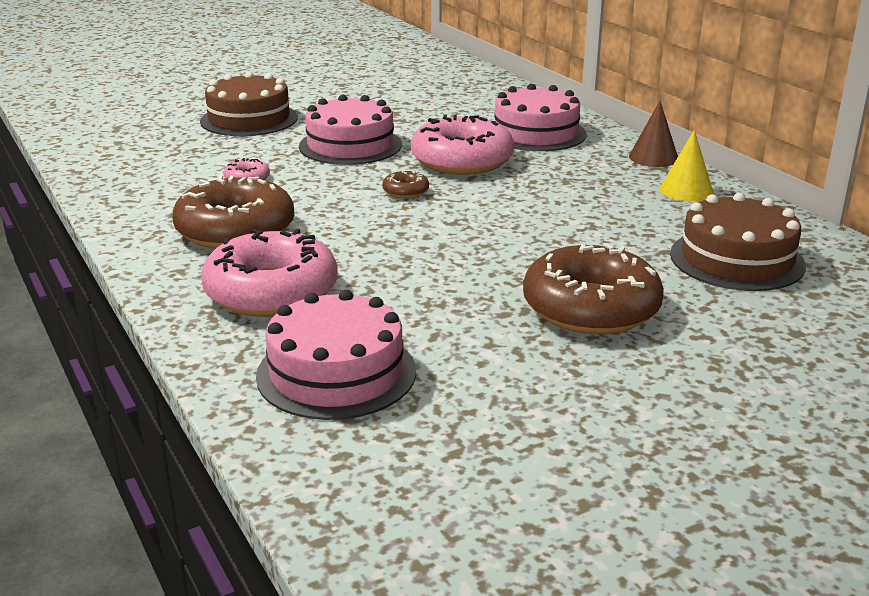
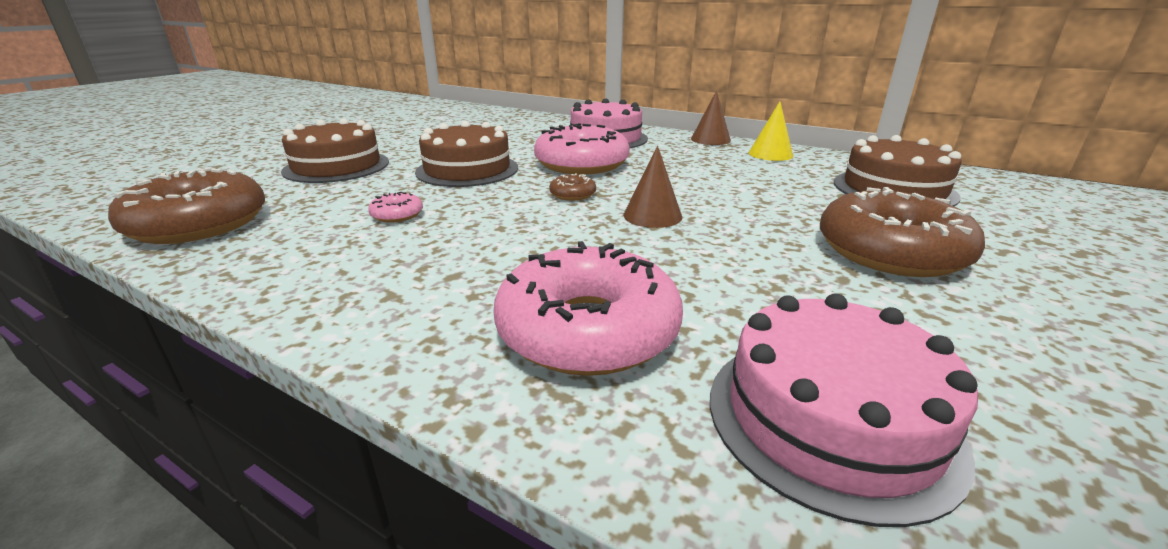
camera: 30 degrees left, 0 degrees up
(235, 230) = (448, 268): brown donut -> brown donut (198, 224)
(350, 145) = (467, 170): pink cake -> brown cake
(442, 227) = (652, 216): none -> brown cone

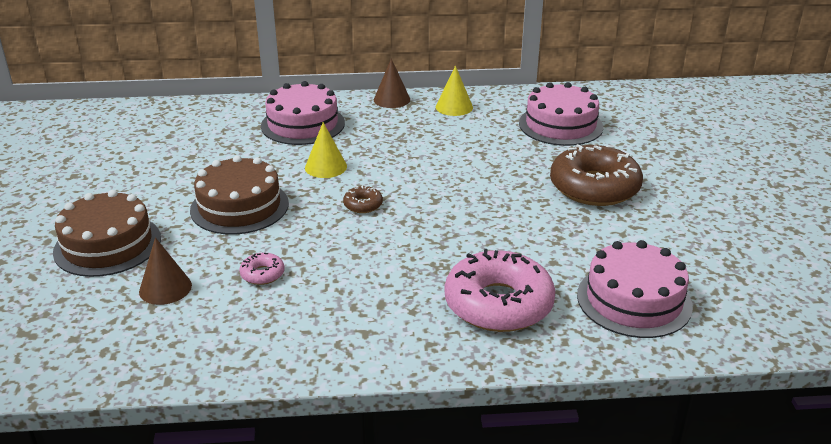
camera: 35 degrees left, 5 degrees up
(198, 224) = (113, 346): brown donut -> none
(581, 164) = (326, 167): pink donut -> yellow cone
(652, 216) = (441, 206): brown cone -> brown cone (165, 288)
(894, 189) = (560, 125): brown cake -> pink cake

